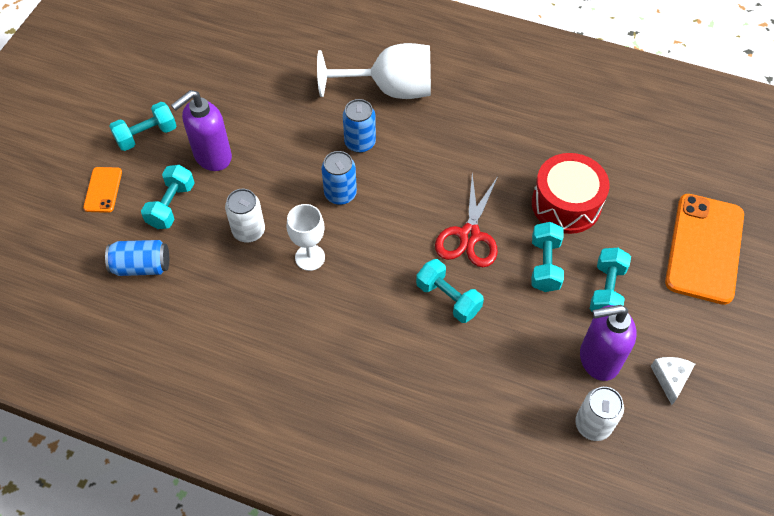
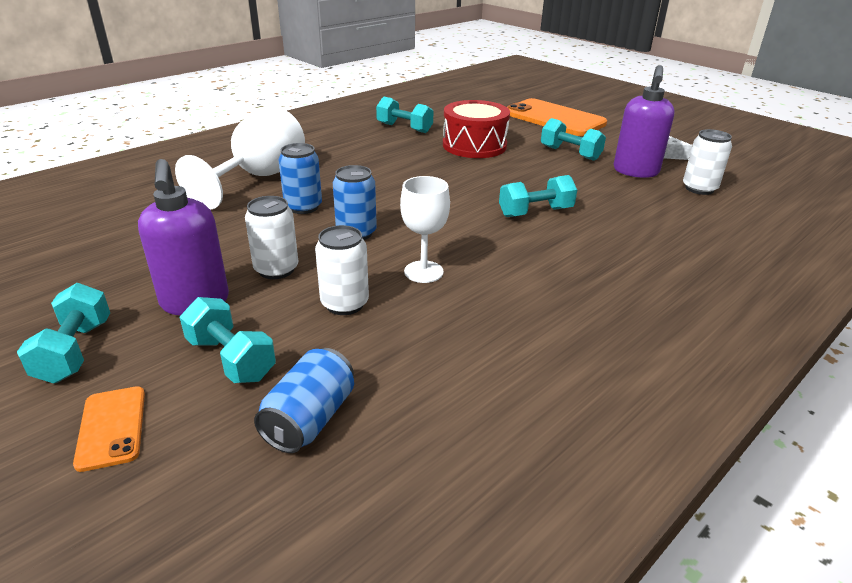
camera: 65 degrees left, 25 degrees down
(103, 190) = (111, 427): orange phone -> orange phone turned 45 degrees clockwise
(268, 175) = (276, 269): none -> white can
(469, 235) = (471, 186): red scissors -> none
(545, 265) = (529, 167): turquoise dumbbell -> turquoise dumbbell (404, 128)

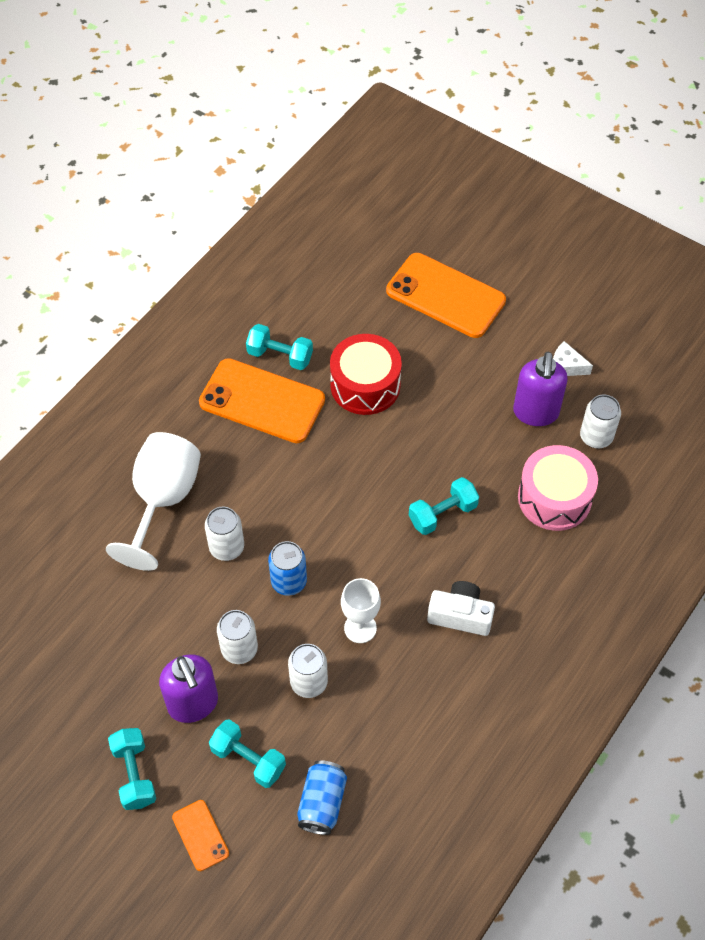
camera: 10 degrees left, 25 degrees up
(303, 207) = (227, 547): blue can -> white can
(379, 144) = (262, 401): none -> orange phone
(546, 277) = (460, 615): none -> white camera
(570, 153) = (468, 383): turquoise dumbbell -> none
(658, 216) = (554, 498): none -> pink drum

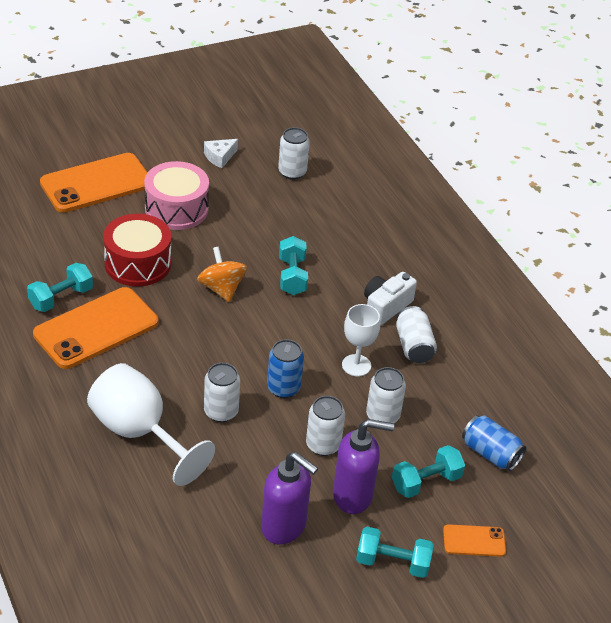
camera: 65 degrees left, 15 degrees down
(381, 466) = (221, 289): none -> orange spinning top
(423, 666) = (414, 346): none -> white can
(535, 413) = (246, 190): purple soap dispenser -> purple soap dispenser (284, 527)
(554, 498) = (325, 215): pink drum -> pink drum (176, 209)

